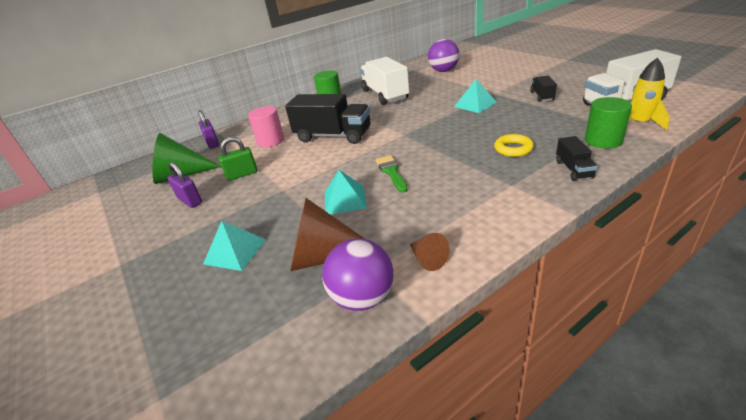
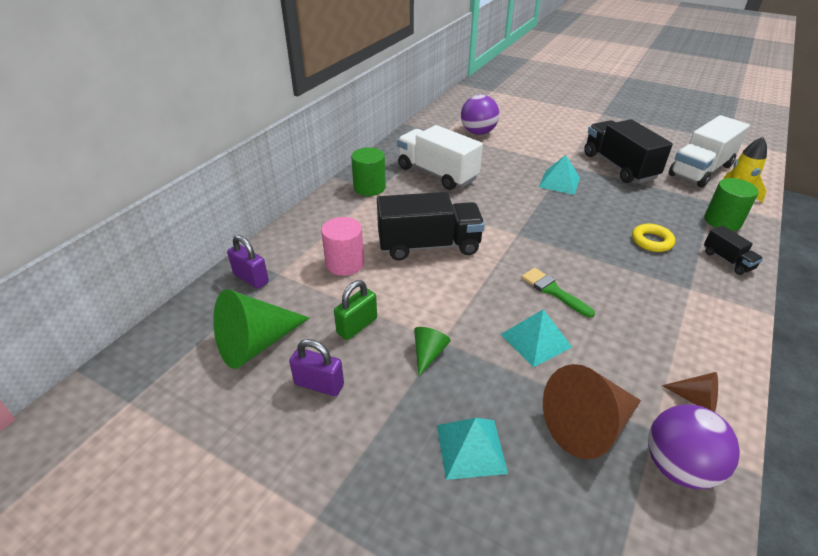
camera: 30 degrees left, 5 degrees up
(266, 195) = (428, 354): none -> green cone
(542, 96) = (619, 166): black truck -> black truck, size x2.07

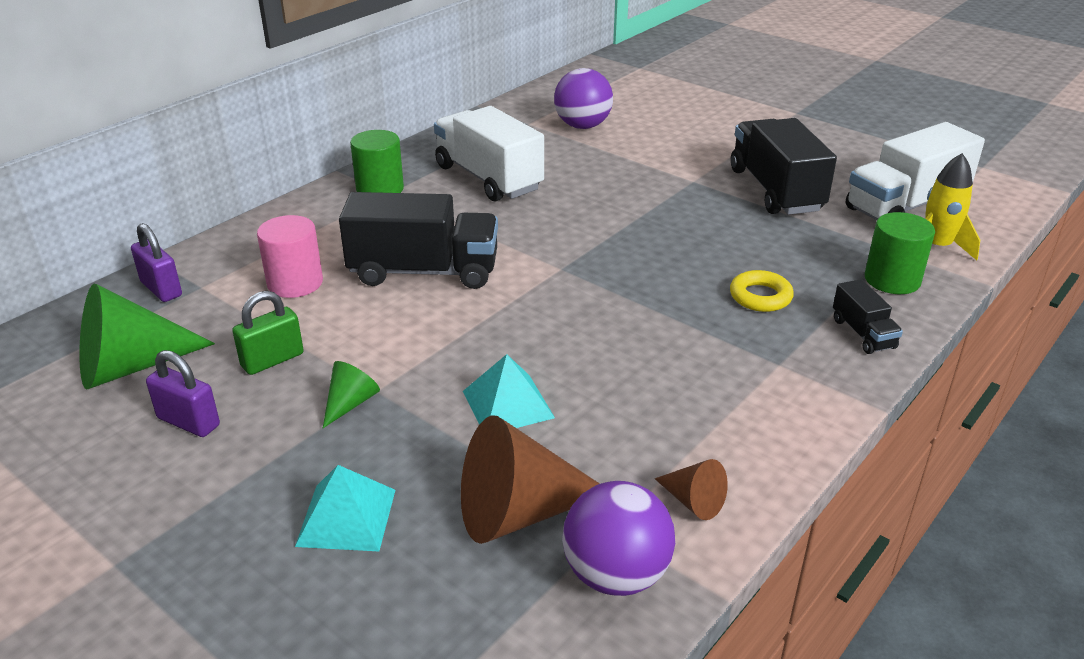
camera: 10 degrees right, 5 degrees down
(553, 291) = (570, 346): green brush -> none
(559, 182) = (667, 204): turquoise pyramid -> none

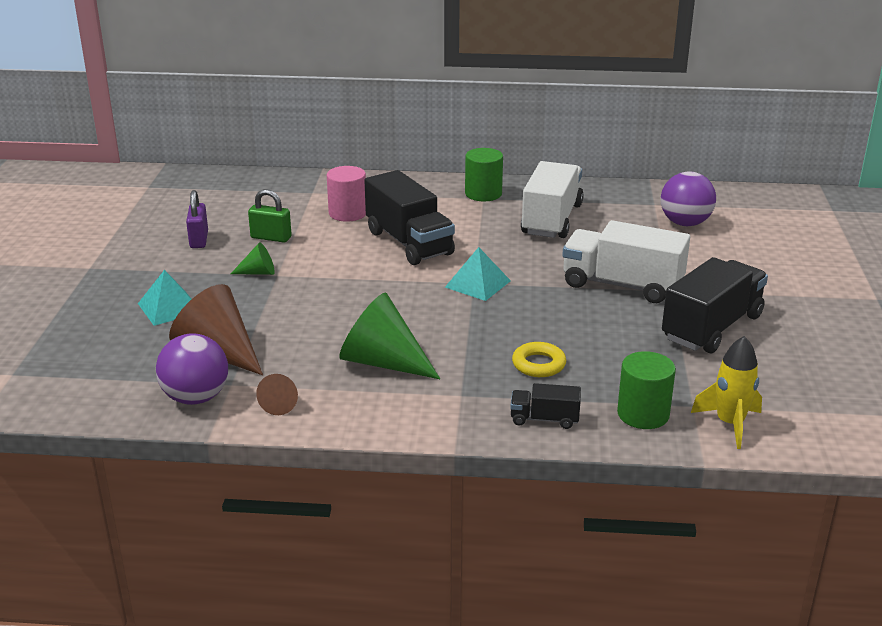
camera: 55 degrees right, 5 degrees down
(131, 366) = (225, 207): green cone -> green cone (383, 362)
(161, 289) = (297, 184): purple padlock -> none
(508, 404) = (308, 316): turquoise pyramid -> turquoise pyramid (477, 284)
(863, 333) = (544, 419): black truck -> black truck turned 60 degrees clockwise
(906, 206) = (783, 393): white truck -> white truck (622, 285)

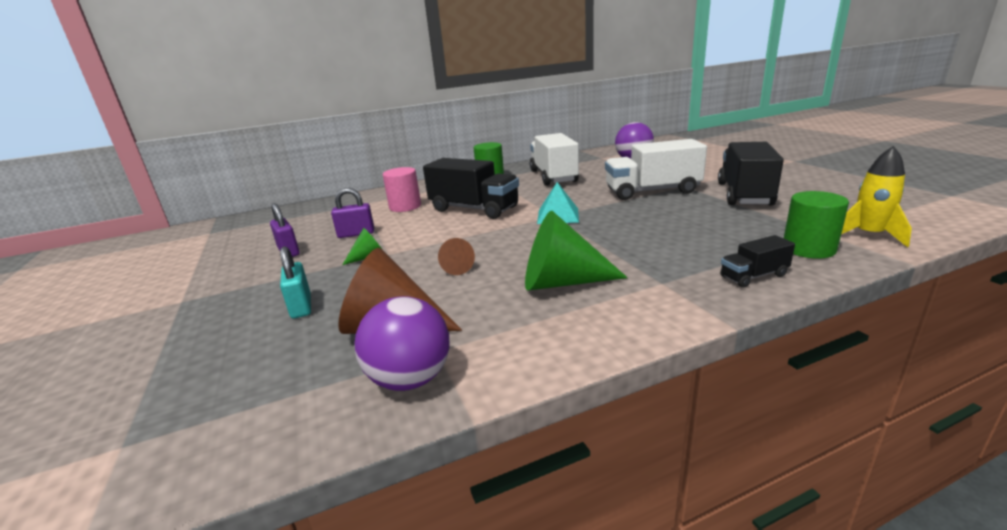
camera: 25 degrees left, 5 degrees down
(170, 307) = (301, 306): turquoise pyramid -> turquoise padlock
(271, 237) = (356, 234): green padlock -> purple padlock
(281, 403) = (513, 349): brown cone -> brown cone (456, 268)
(538, 364) = (681, 244): yellow ring -> none

